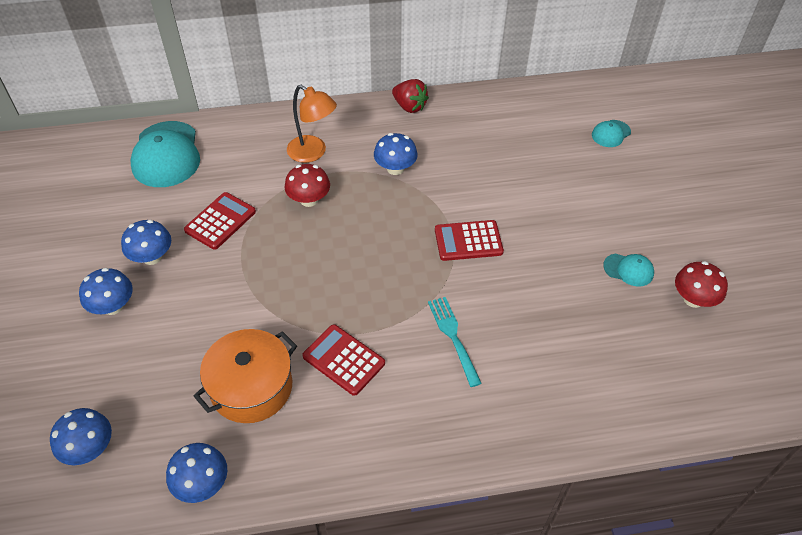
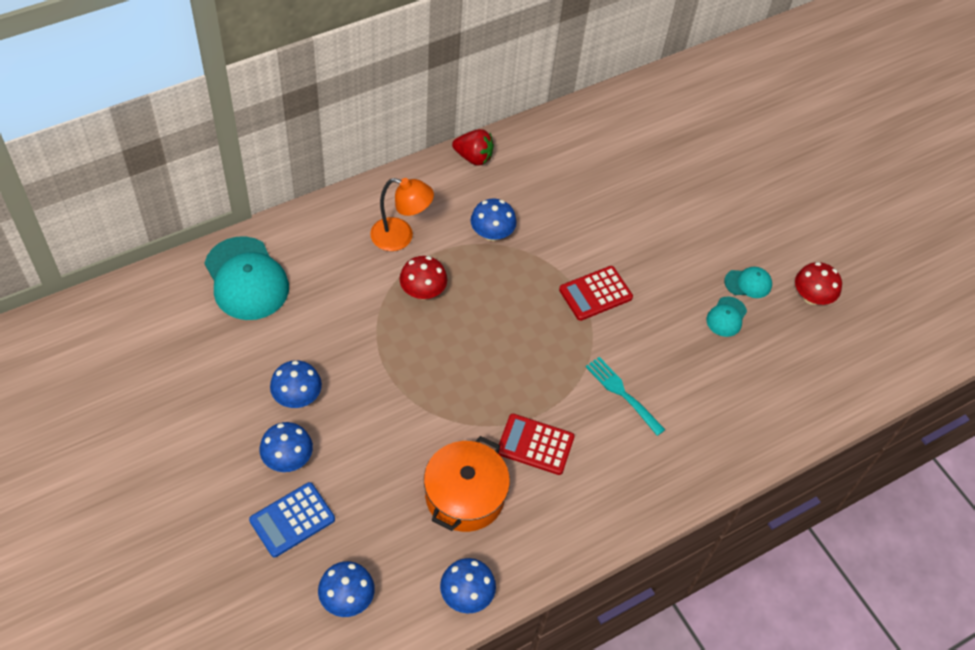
camera: 25 degrees left, 5 degrees up
(84, 360) = (292, 520): none -> blue calculator
(220, 221) = (345, 339): red calculator -> none
(611, 134) = (681, 141): turquoise cap -> turquoise cap (726, 317)

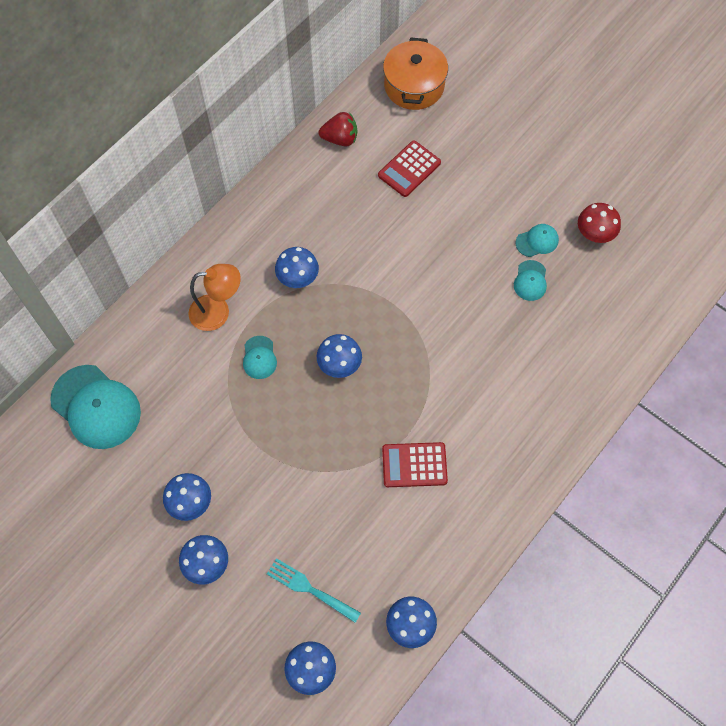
camera: 15 degrees left, 10 degrees up
(292, 520) = (234, 619): blue calculator -> none
(423, 291) = (259, 357): red mushroom -> turquoise cap
(464, 496) = (373, 536): orange pot -> orange pot (414, 86)
(473, 157) = (251, 208): red strawberry -> red strawberry (340, 139)
(499, 325) = (339, 364): none -> blue mushroom
(595, 294) = (411, 302): red calculator -> red calculator (409, 169)
(623, 394) = (470, 388): turquoise fork -> turquoise fork (311, 589)

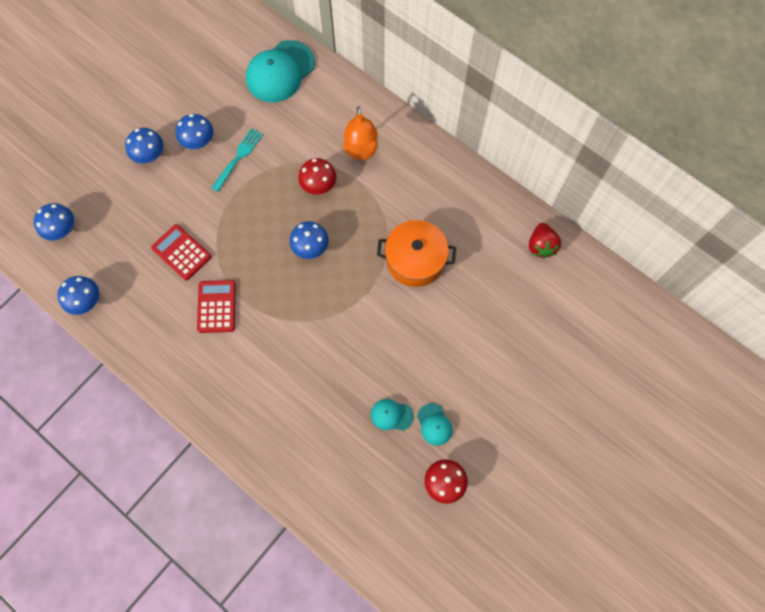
camera: 90 degrees right, 5 degrees up
(259, 357) = (318, 185): turquoise cap -> red mushroom
(298, 277) = (393, 212): blue mushroom -> none
(311, 589) = (122, 228): turquoise fork -> turquoise fork (238, 158)
(409, 169) = (510, 307): red calculator -> red calculator (181, 252)
(414, 86) = (608, 313): orange pot -> orange pot (415, 260)

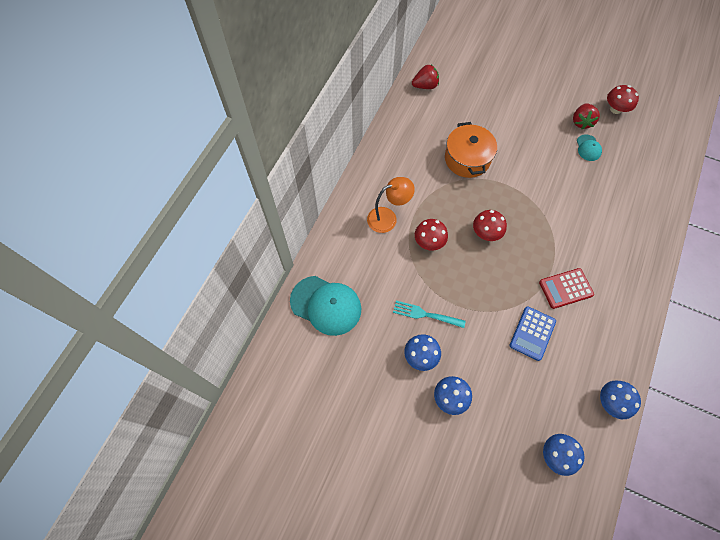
camera: 105 degrees left, 5 degrees down
(181, 252) = (532, 333): red calculator -> blue calculator
(310, 247) = (486, 233): blue mushroom -> red mushroom
(434, 424) = (581, 122): turquoise cap -> red strawberry

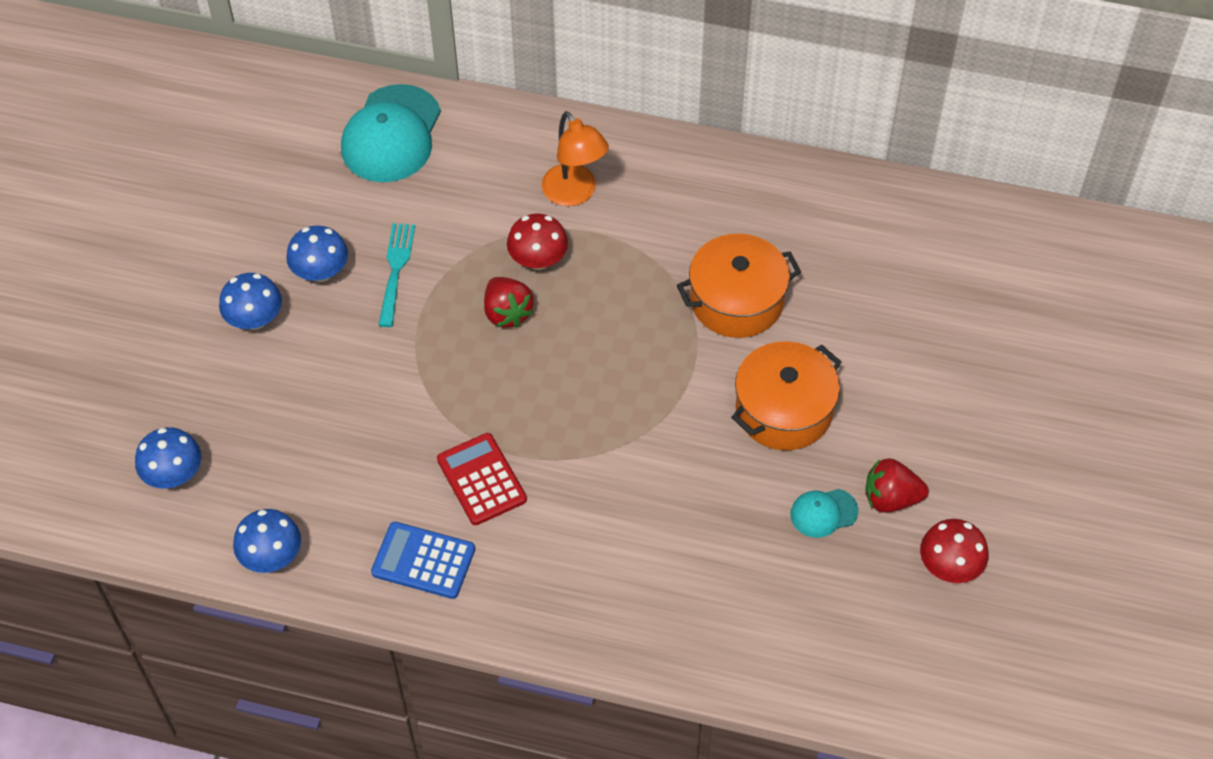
camera: 80 degrees right, 10 degrees down
(425, 86) = (900, 213): red strawberry -> red strawberry (507, 313)
(486, 233) = (575, 345): red mushroom -> none
(532, 152) = (784, 410): none -> orange pot
(532, 333) = (384, 430): blue calculator -> blue calculator (423, 561)

